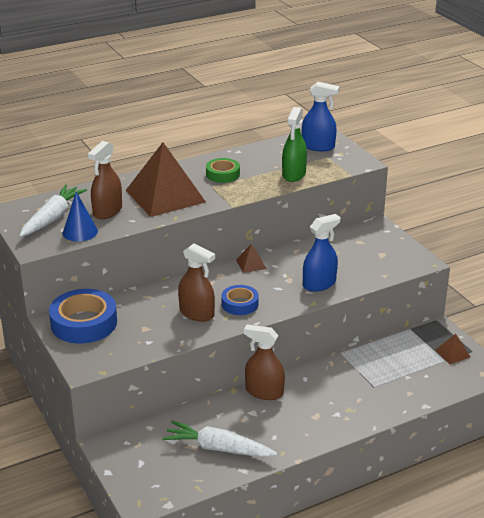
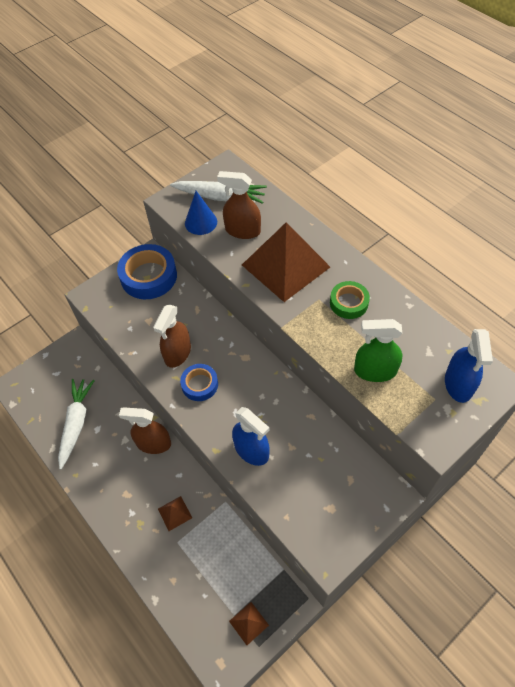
camera: 80 degrees right, 25 degrees up
(251, 264) = (272, 379): brown pyramid -> brown pyramid (174, 513)
(264, 392) = (153, 443): brown spray bottle -> brown spray bottle turned 90 degrees counterclockwise

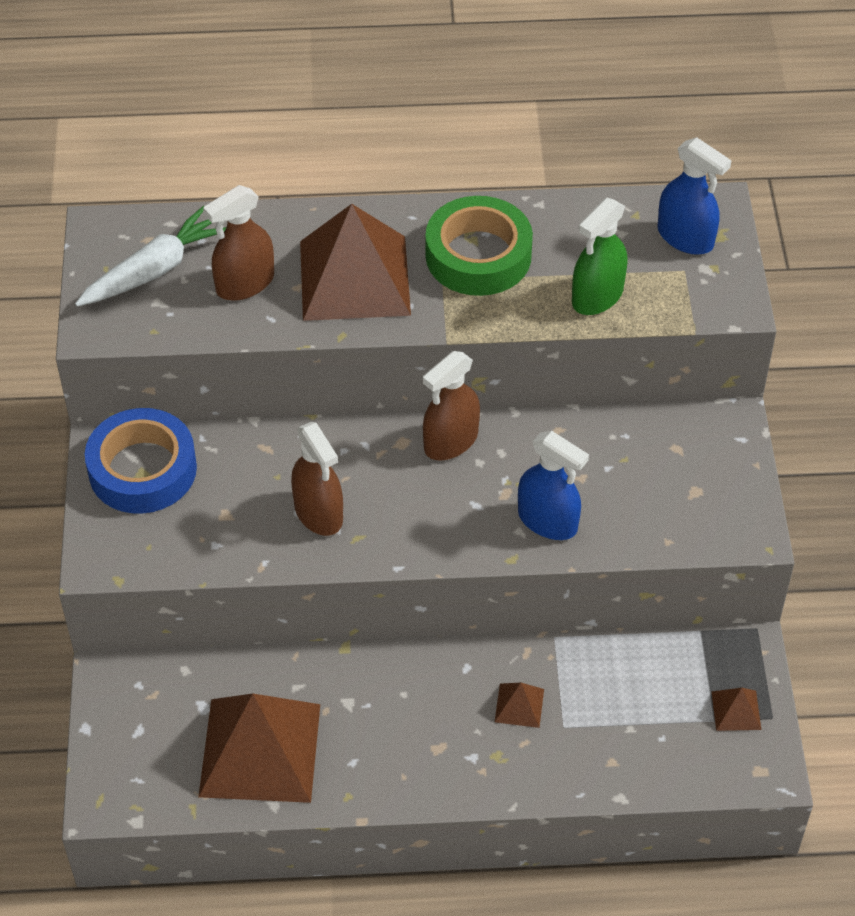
camera: 55 degrees left, 5 degrees down
(76, 423) = (260, 750): white carrot -> brown pyramid
(153, 443) = (388, 670): brown spray bottle -> brown spray bottle (451, 441)
(200, 384) = (395, 517): blue tape -> none
(201, 222) = (178, 318): blue cone -> none
(251, 450) = (547, 521): blue spray bottle -> blue spray bottle turned 45 degrees clockwise
(349, 303) = (478, 255): green tape -> green tape, size x1.73

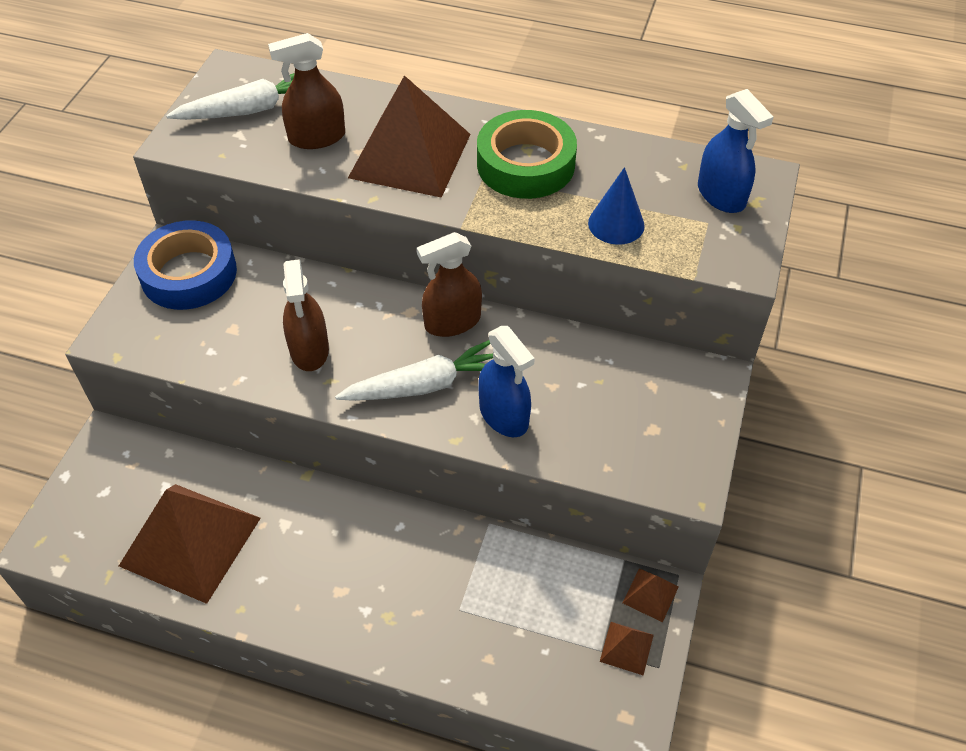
camera: 20 degrees right, 0 degrees up
(455, 514) = (425, 385): none -> white carrot
(519, 705) = (429, 576): brown pyramid -> brown pyramid (650, 594)
(597, 296) = (616, 224): green spray bottle -> blue cone

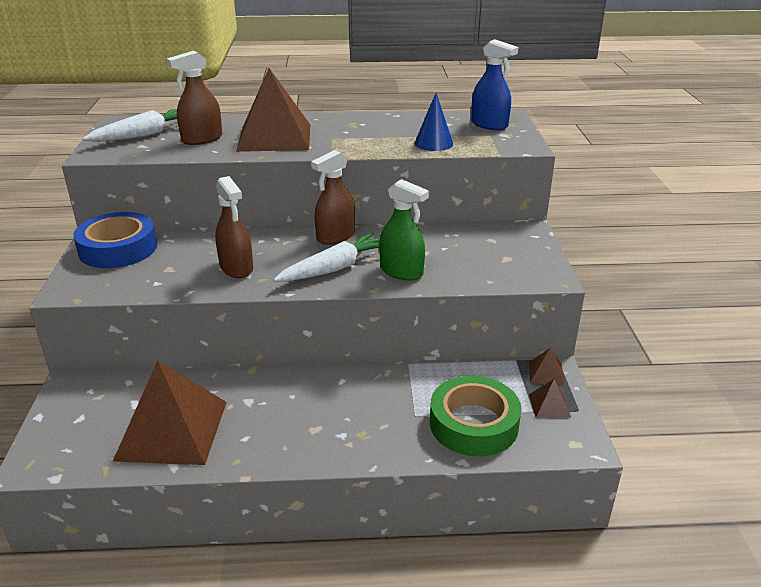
camera: 20 degrees left, 20 degrees down
(504, 415) = (401, 271): blue spray bottle -> green spray bottle
(525, 164) = (356, 130): green tape -> green tape (473, 424)

